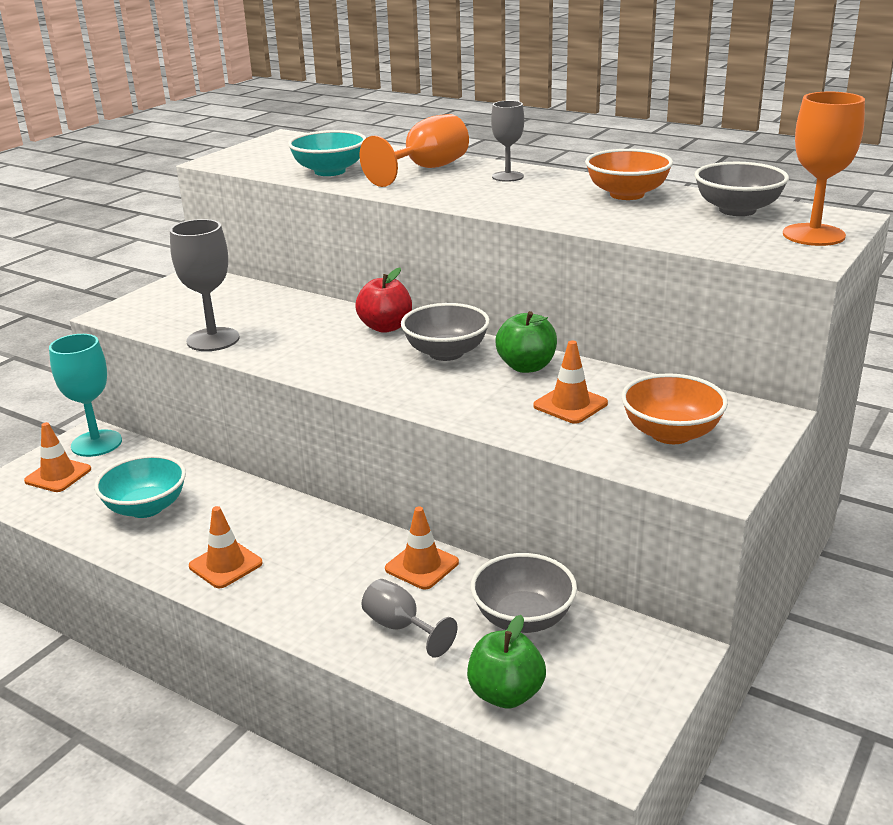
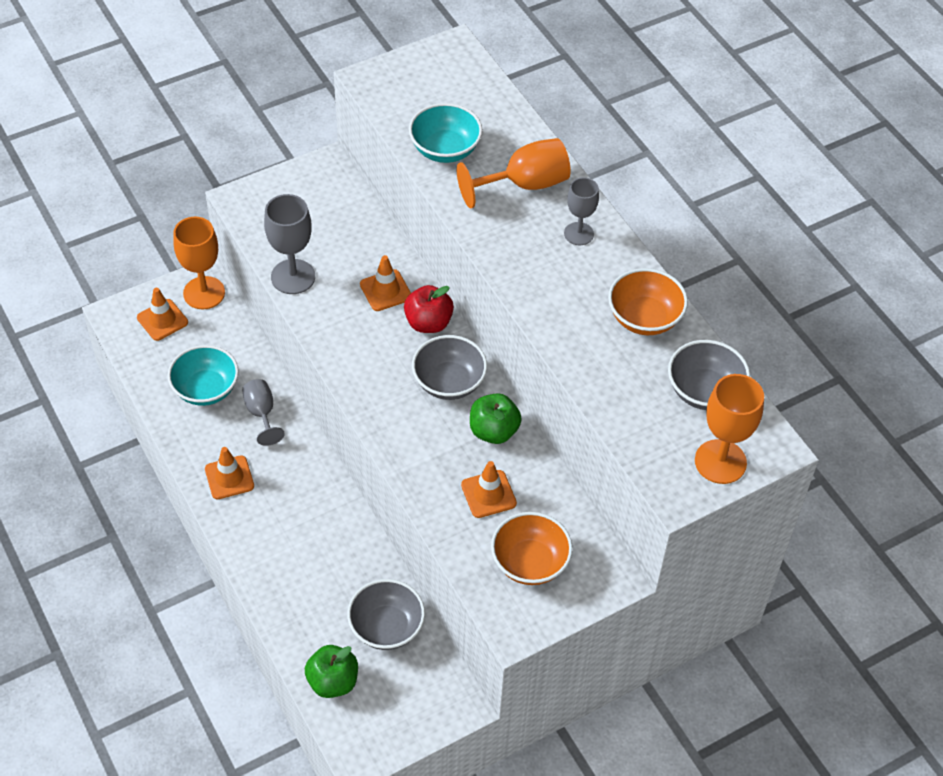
camera: 25 degrees right, 25 degrees up
(96, 443) = (204, 293): turquoise goblet -> orange goblet
(400, 627) = (306, 594): grey goblet -> grey goblet (261, 413)
(422, 566) = (354, 545): orange traffic cone -> orange traffic cone (385, 290)

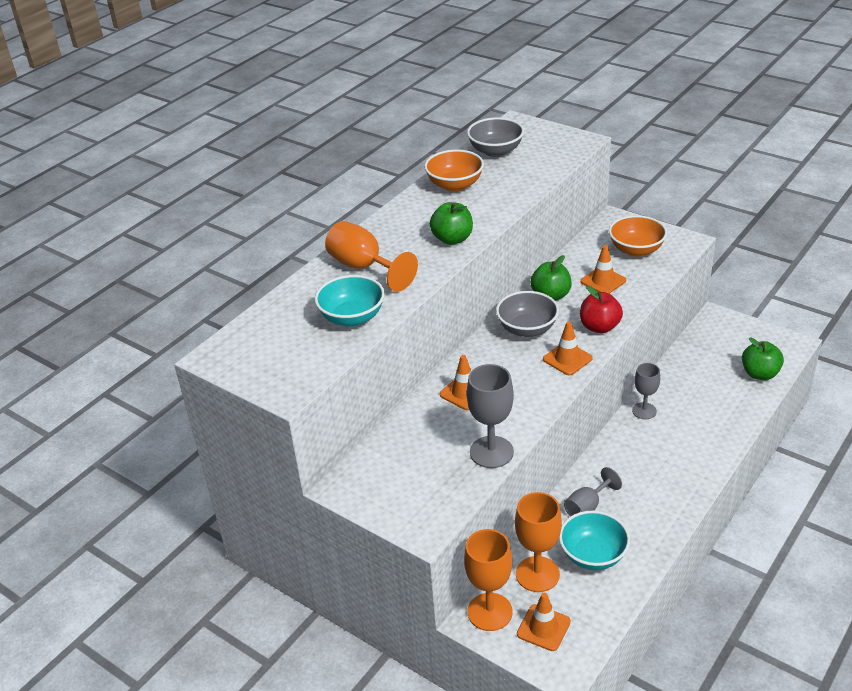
camera: 110 degrees left, 15 degrees down
(229, 477) = (662, 498): orange traffic cone -> orange traffic cone (567, 359)
(386, 627) = (698, 366): grey bowl -> none
(428, 323) = (479, 358): red apple -> red apple (599, 327)
(528, 271) = (452, 239): none -> green apple
(578, 234) = (397, 230): grey goblet -> grey goblet (644, 411)
(720, 462) = (544, 134): orange goblet -> orange goblet (537, 574)

